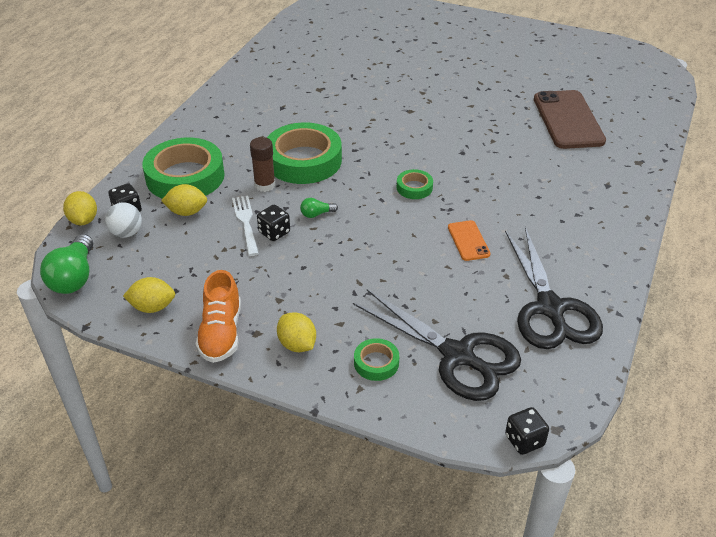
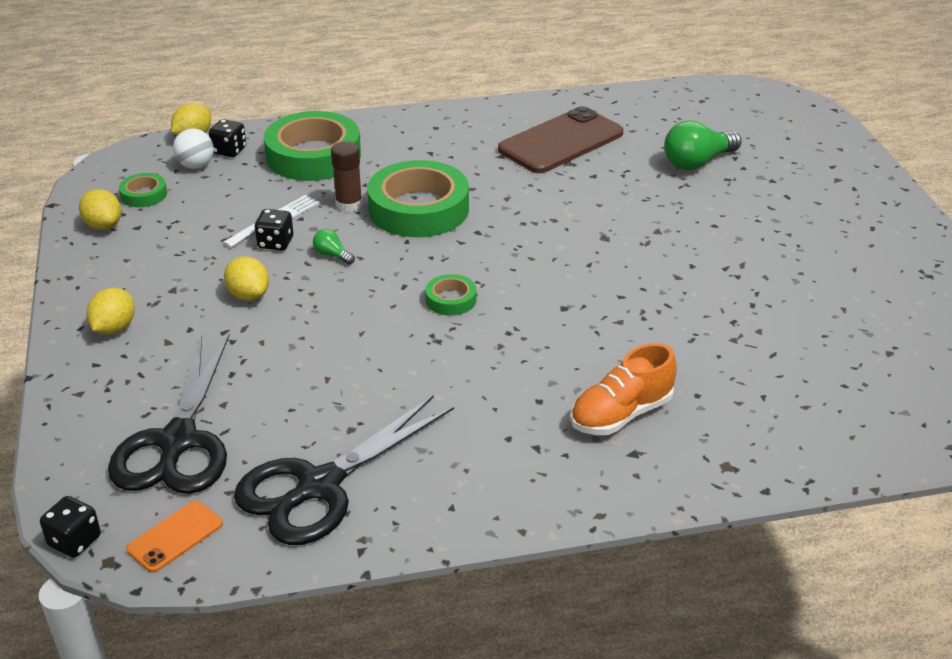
camera: 55 degrees right, 5 degrees down
(74, 277) = (111, 169): green light bulb -> green light bulb (697, 162)
(187, 212) = (258, 181): yellow lemon -> yellow lemon (248, 295)
(221, 333) = (96, 278): orange shoe -> orange shoe (621, 414)
(376, 363) = (124, 389): green tape -> green tape (144, 195)
(468, 241) = (389, 376): orange phone -> orange phone (175, 537)
(568, 120) = (750, 367): brown phone -> brown phone (561, 141)

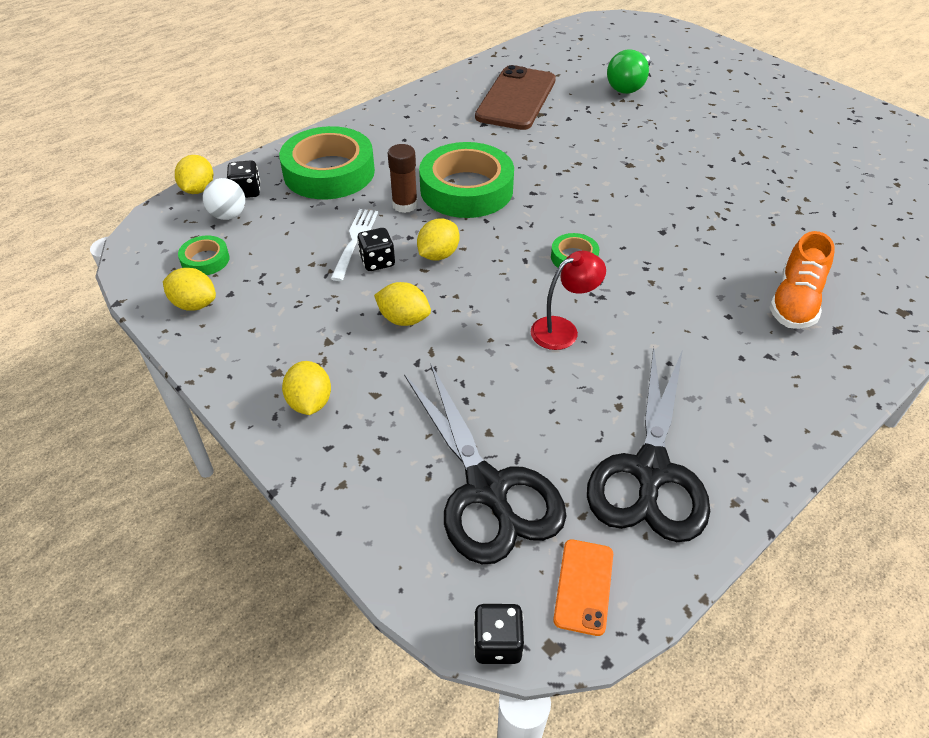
camera: 30 degrees left, 10 degrees up
(332, 255) = (438, 255): green light bulb -> yellow lemon
(372, 353) = (563, 329): none -> red lamp

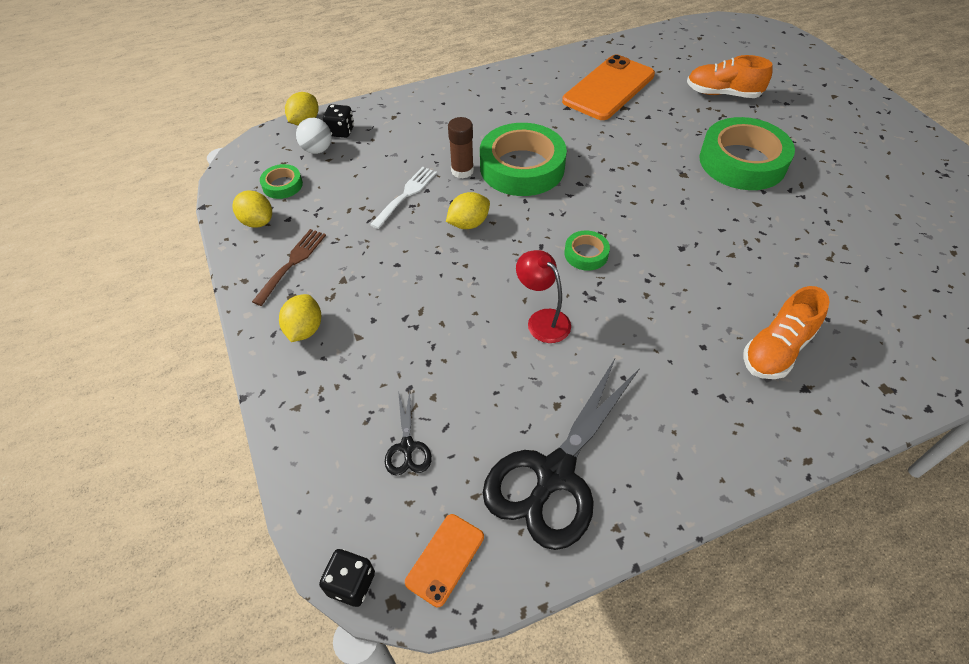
camera: 20 degrees right, 5 degrees up
(259, 339) = (292, 264): none -> brown fork
(329, 172) = (414, 127): green tape -> green tape (742, 162)
(377, 262) = (415, 218): black dice -> none
(404, 319) = (412, 275): yellow lemon -> none
(487, 489) = (407, 447): black scissors -> black scissors, size x0.44
(516, 98) = (608, 88): brown phone -> orange phone
(563, 329) = (542, 320): red lamp -> red lamp turned 120 degrees counterclockwise
(628, 85) = (722, 94): green light bulb -> orange shoe

